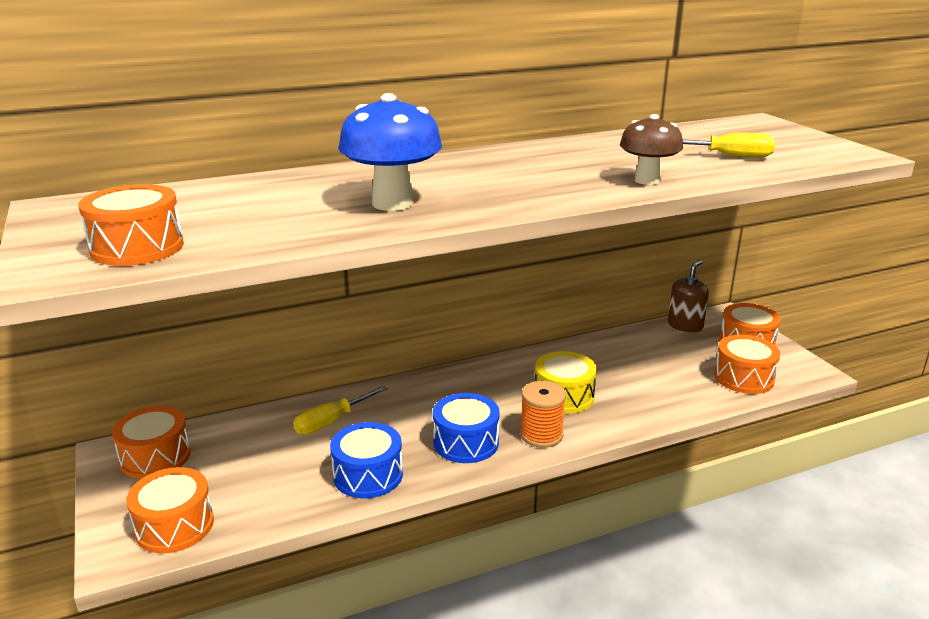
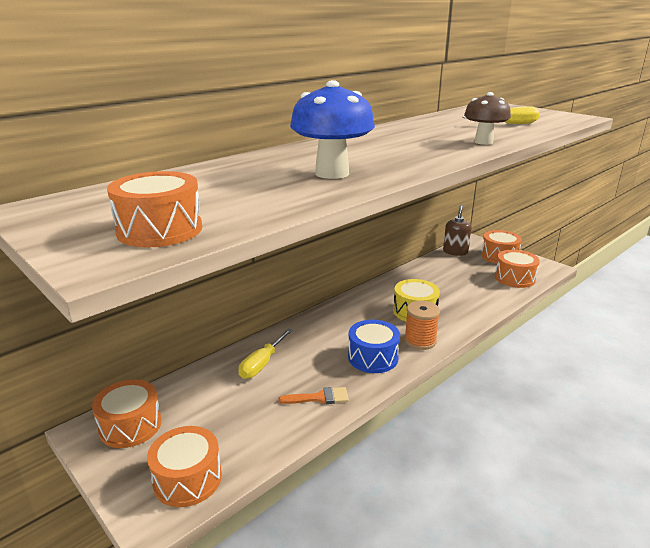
camera: 20 degrees left, 0 degrees up
(368, 475) = (319, 398): blue drum -> orange brush

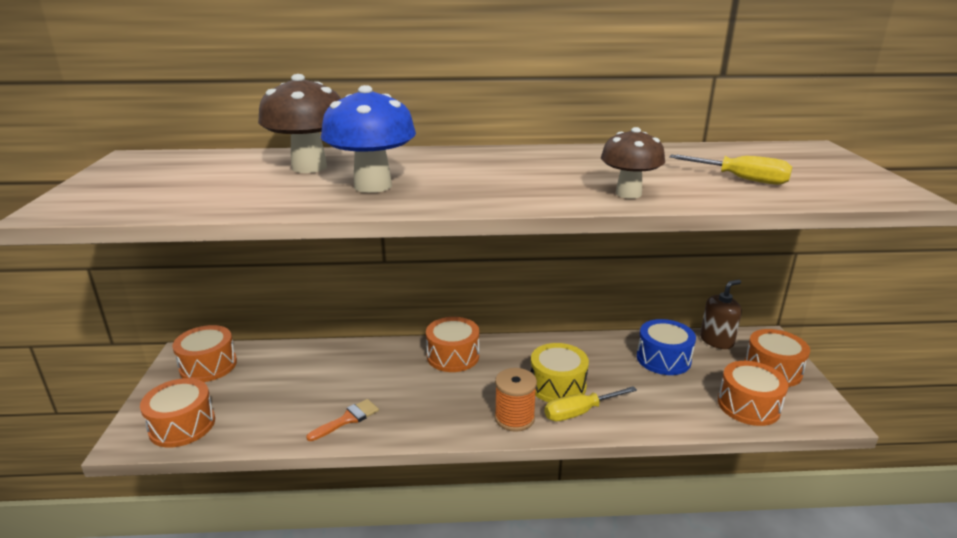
camera: 40 degrees right, 0 degrees up
(160, 230) = (141, 197): orange drum -> orange drum (453, 356)
(243, 175) = (309, 167): none -> brown mushroom
(261, 364) = (350, 366): yellow screwdriver -> yellow screwdriver (579, 412)
(319, 398) = (347, 419): orange brush -> orange brush turned 75 degrees counterclockwise
(373, 357) = (444, 409): blue drum -> blue drum (663, 359)

